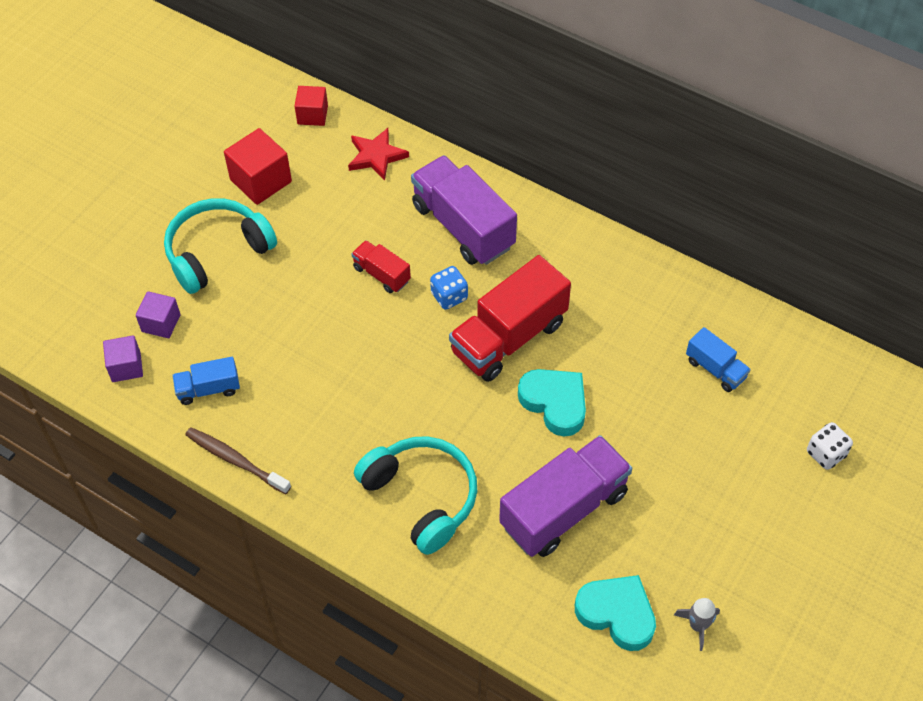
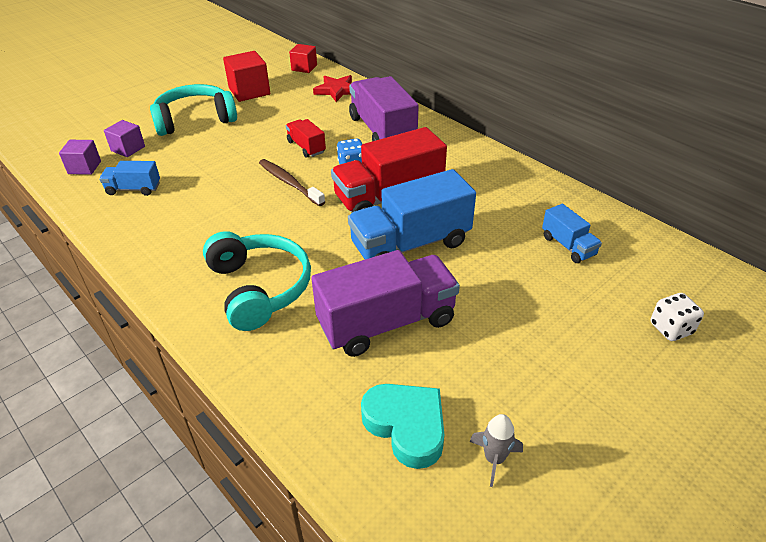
camera: 15 degrees right, 15 degrees down
(235, 460) = (121, 235): brown toothbrush -> brown toothbrush (289, 183)
(555, 403) = (410, 244): turquoise heart -> blue truck

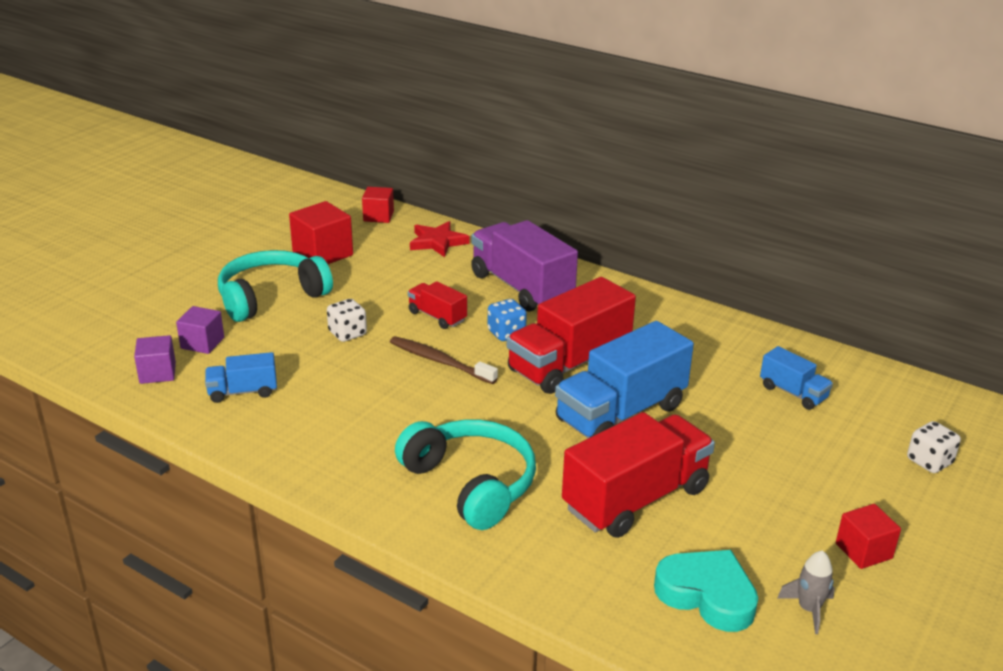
camera: 15 degrees left, 10 degrees down
(233, 153) = (347, 333): none -> white dice
(387, 323) = (636, 499): purple truck -> red truck
(572, 408) = (863, 551): none -> red cube

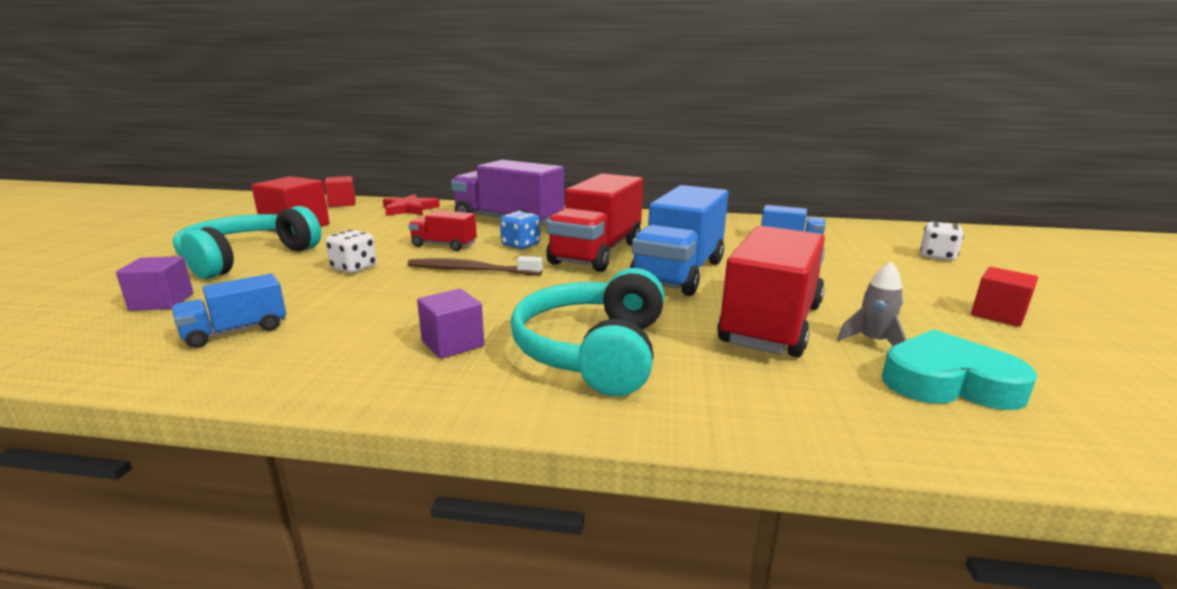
camera: 25 degrees left, 10 degrees down
(157, 373) = (92, 337): purple cube -> purple cube (452, 343)
(471, 484) = (593, 351): turquoise headphones -> turquoise headphones turned 105 degrees counterclockwise
(808, 609) = (1042, 367): grey rocket -> grey rocket (872, 342)

